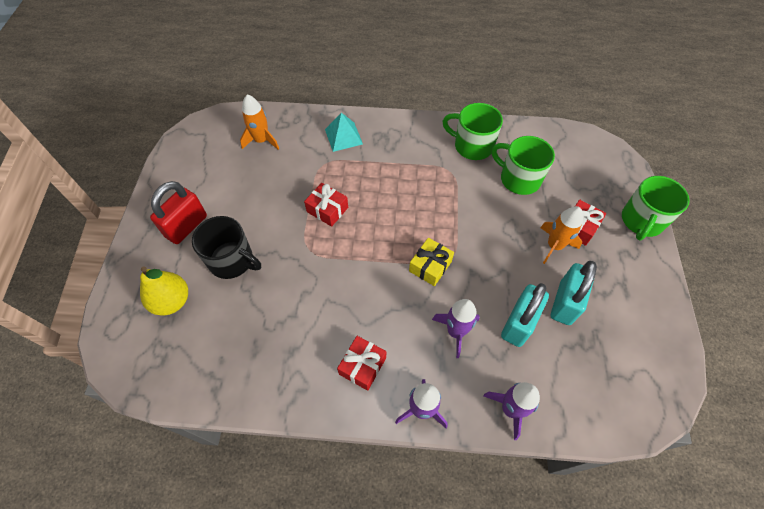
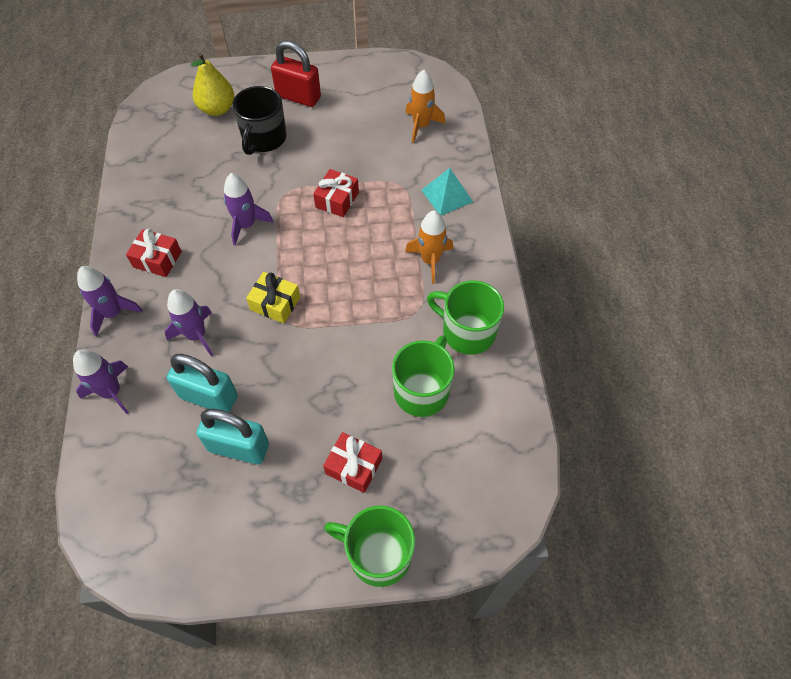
camera: 80 degrees right, 0 degrees up
(338, 283) = (246, 225): none -> purple rocket
(472, 146) = (467, 332): green mug -> green mug turned 75 degrees counterclockwise
(554, 246) = (320, 435): orange rocket -> orange rocket (430, 260)

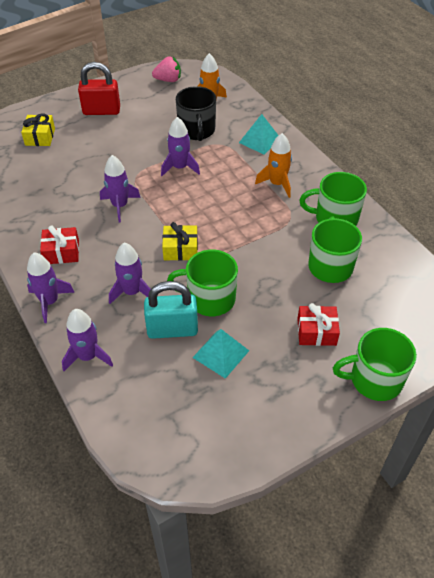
camera: 25 degrees left, 10 degrees down
(217, 109) = (40, 137): yellow pear -> yellow gift
(239, 447) = (221, 354): turquoise padlock -> turquoise pyramid
(264, 138) = (93, 145): black mug -> black mug (197, 130)
(268, 377) = (210, 299): none -> green mug
(337, 200) = (180, 167): red gift -> purple rocket
(394, 79) = (168, 80): none -> pink strawberry

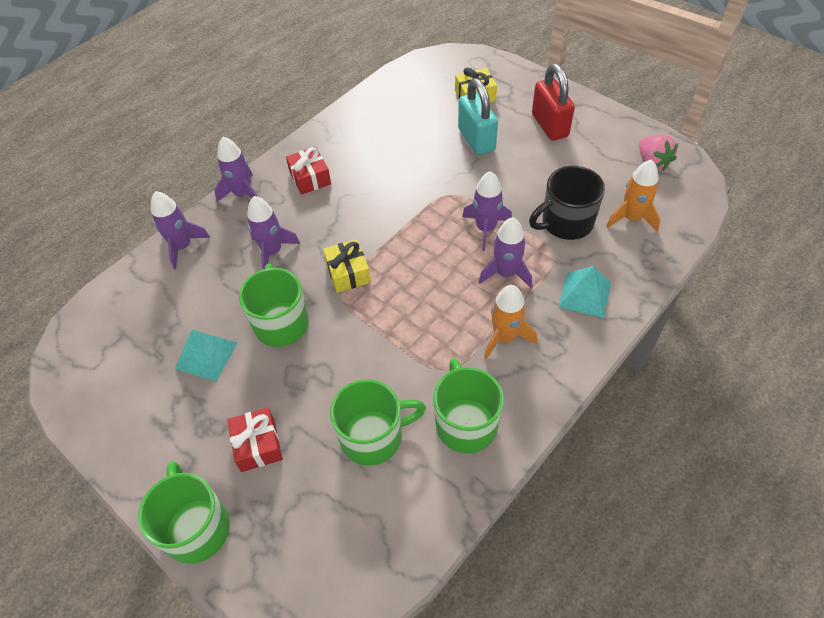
camera: 75 degrees right, 5 degrees up
(120, 206) = (396, 198): purple rocket -> purple rocket (506, 273)
(172, 329) = (230, 302): turquoise padlock -> turquoise padlock (476, 139)

